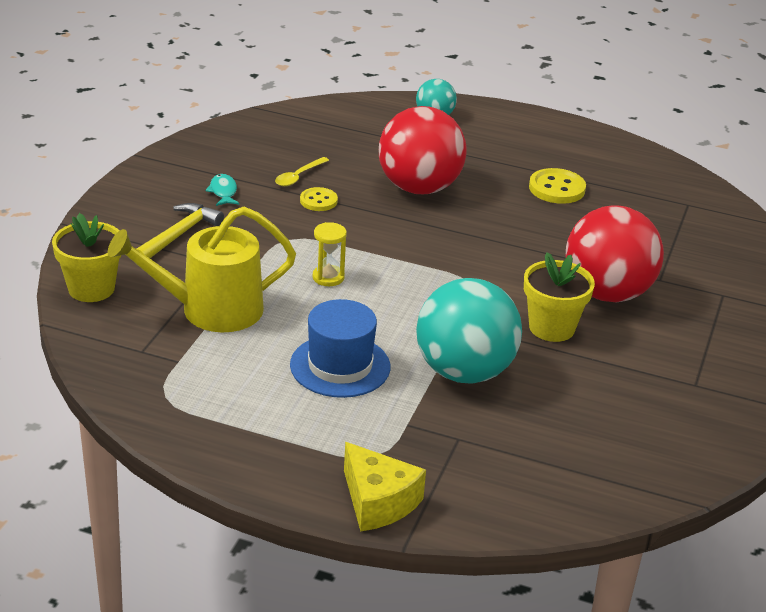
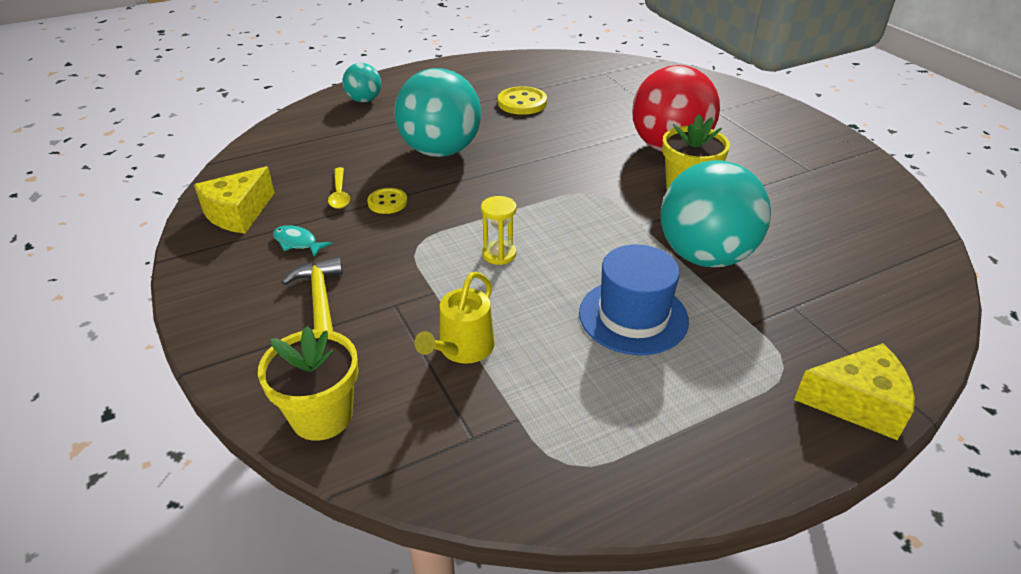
camera: 45 degrees left, 5 degrees up
(211, 310) = (463, 348): yellow watering can -> yellow watering can, size x0.59
(219, 152) = (238, 213): none -> yellow cheese
(419, 188) = (440, 151): red ball -> turquoise ball

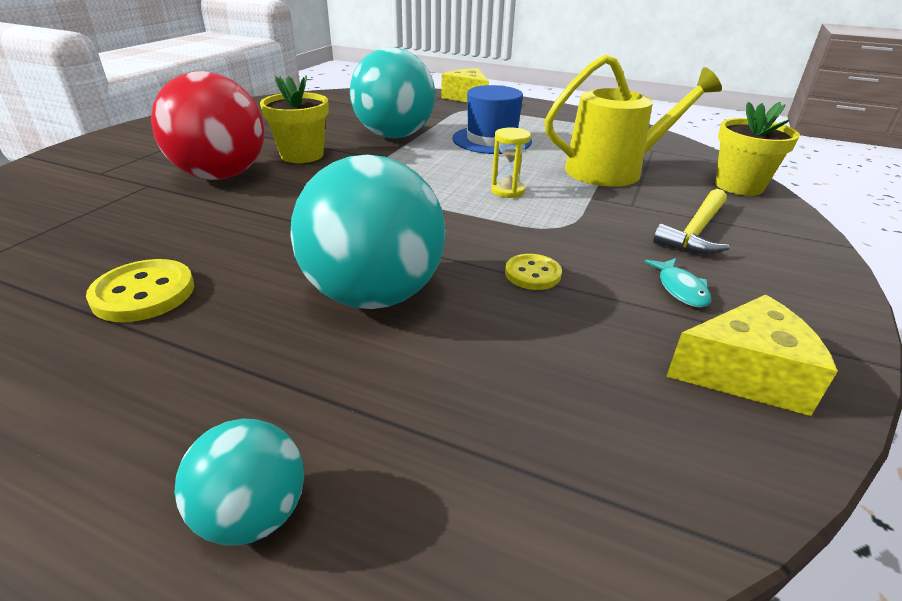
camera: 130 degrees left, 5 degrees down
(339, 194) = (574, 316): yellow spoon -> none
(463, 348) = (612, 170): yellow watering can -> yellow watering can, size x1.70

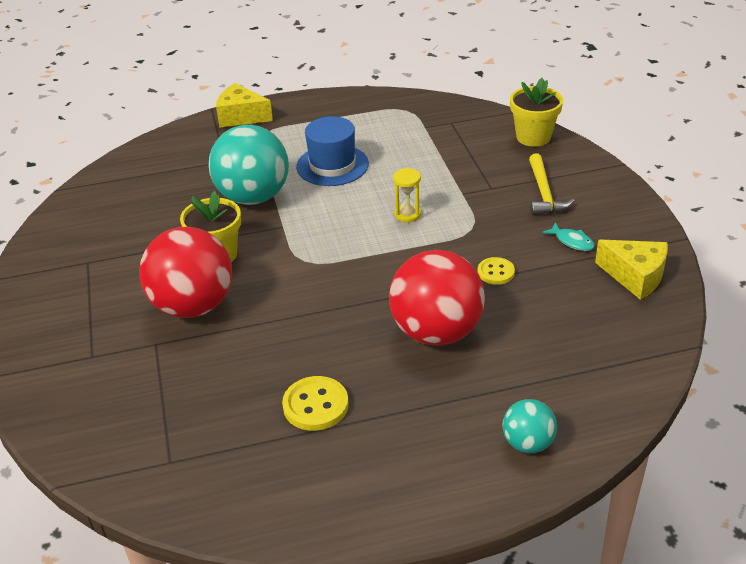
camera: 35 degrees left, 5 degrees up
(374, 295) = (436, 332): turquoise ball -> red ball
(612, 170) = (448, 159): yellow watering can -> none
(745, 374) = (635, 276): yellow cheese -> yellow cheese turned 75 degrees clockwise

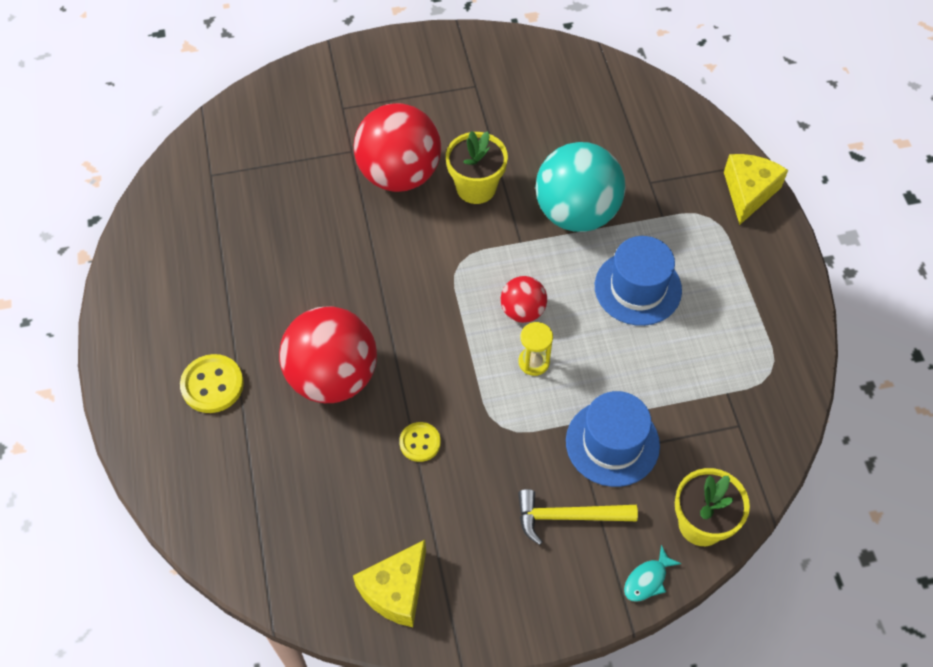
camera: 90 degrees right, 20 degrees up
(315, 405) = (252, 274): yellow button -> yellow button (212, 385)
(356, 222) = (522, 311): none -> red ball
(476, 175) = (612, 443): none -> blue hat
(528, 443) = (174, 440): turquoise ball -> none
(572, 241) = (467, 532): turquoise fish -> turquoise fish (647, 580)

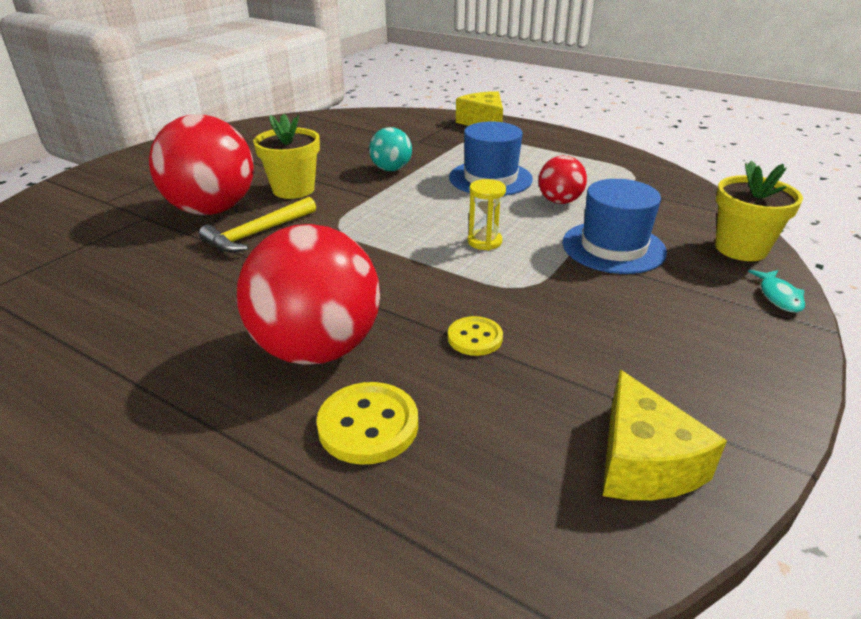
camera: 45 degrees left, 25 degrees down
(212, 385) = (164, 445): yellow button -> yellow button (368, 425)
(522, 311) = (430, 223): red ball -> red ball (559, 201)
(568, 516) = (665, 301): yellow hammer -> yellow hammer (257, 233)
(576, 213) = (391, 169): turquoise ball -> turquoise ball, size x0.51

